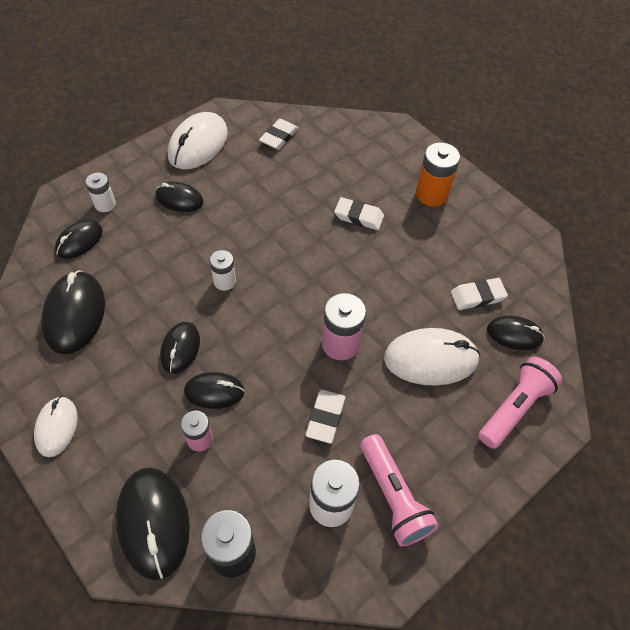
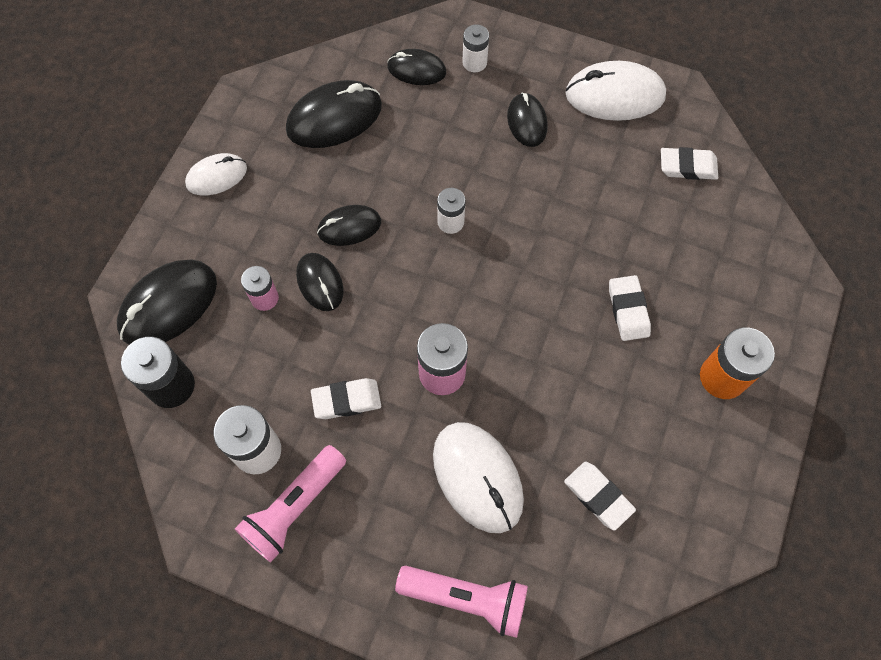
camera: 65 degrees right, 10 degrees up
(514, 334) = (569, 562): black mouse -> none

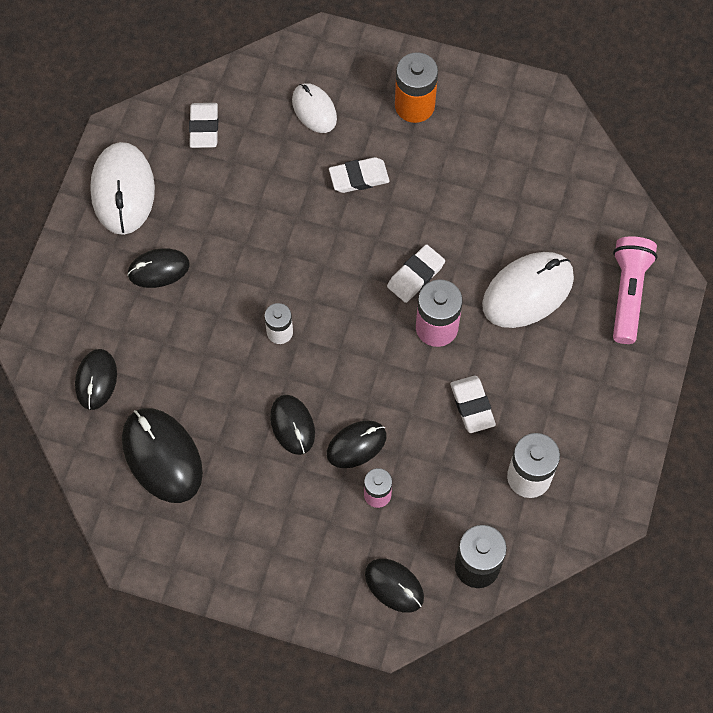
camera: 95 degrees left, 0 degrees up
(169, 305) = (394, 586): black mouse -> black mouse, size x0.61
(217, 176) = (241, 566): white mouse -> white mouse (314, 109)
(294, 507) = (575, 437): pink flashlight -> none
(474, 62) = (85, 323): white battery -> none
(598, 496) = (530, 199): white eraser -> white eraser (415, 275)

